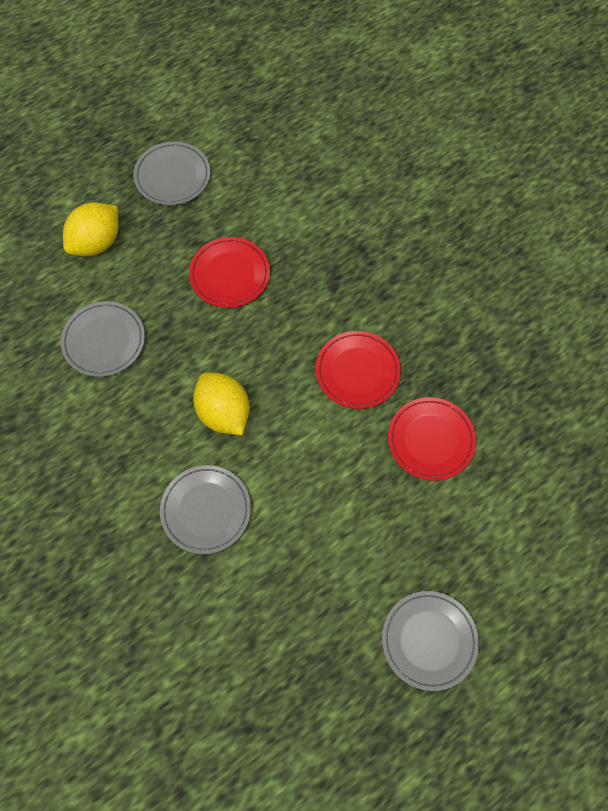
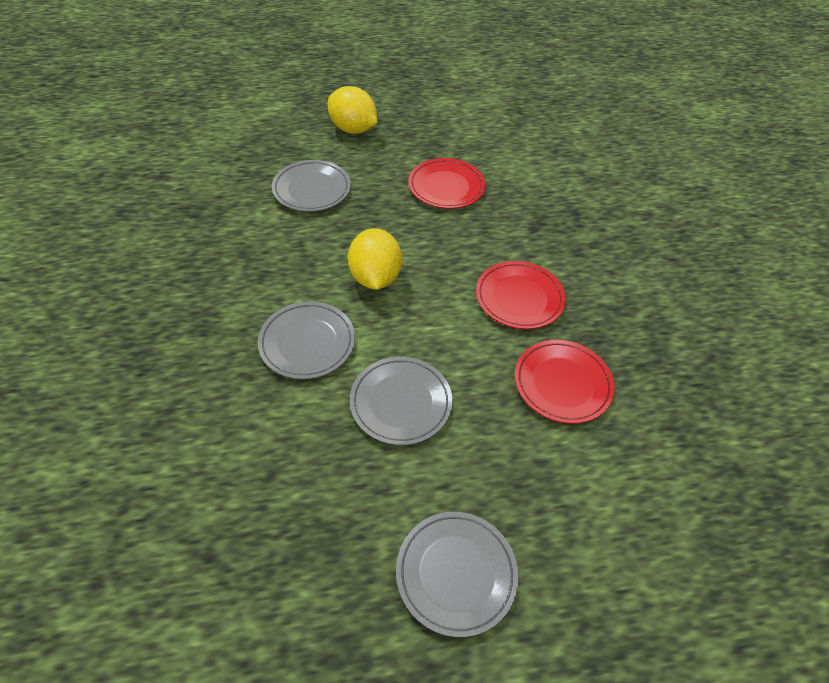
camera: 25 degrees right, 15 degrees down
(96, 243) = (353, 129): yellow lemon -> yellow lemon turned 60 degrees clockwise
(172, 176) = (441, 112): grey plate -> grey plate (401, 402)

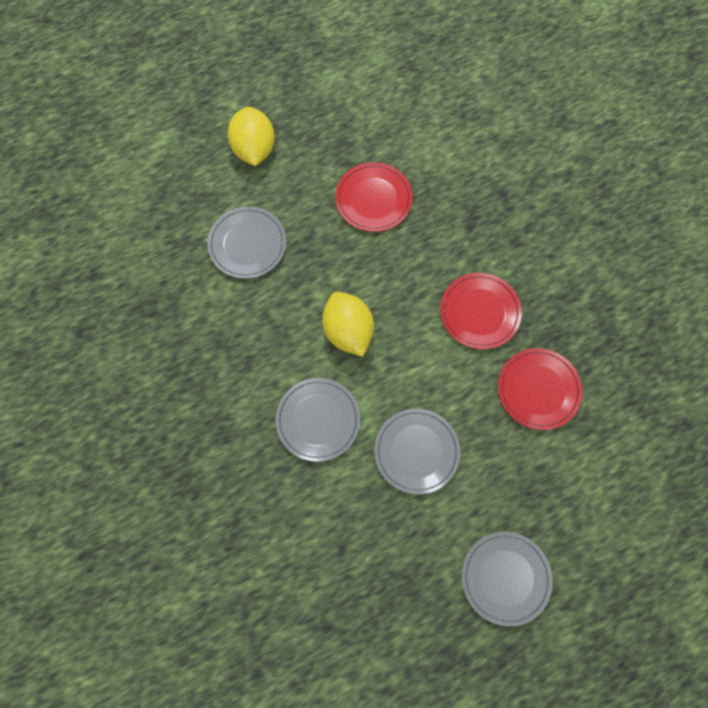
camera: 15 degrees left, 20 degrees up
(353, 129) = (254, 149): yellow lemon -> yellow lemon turned 60 degrees clockwise

